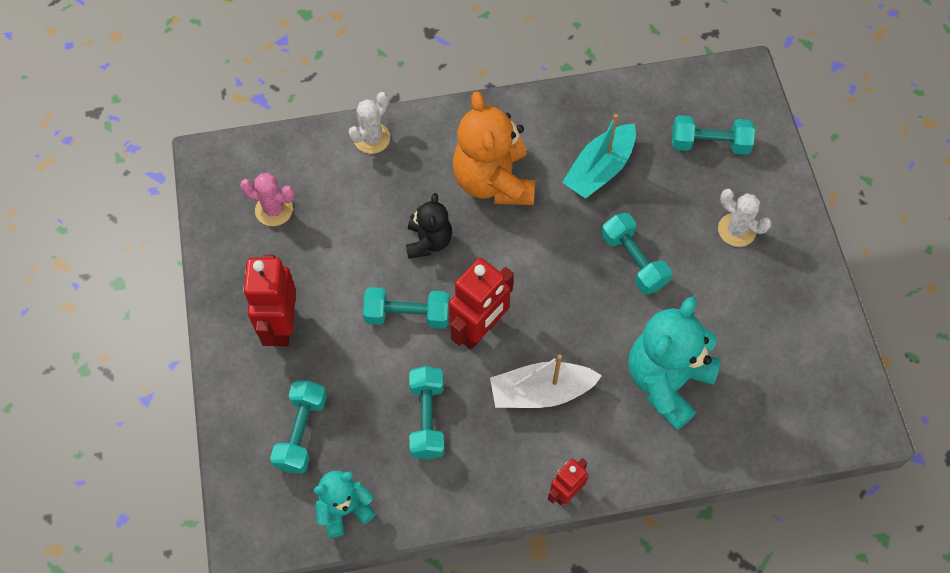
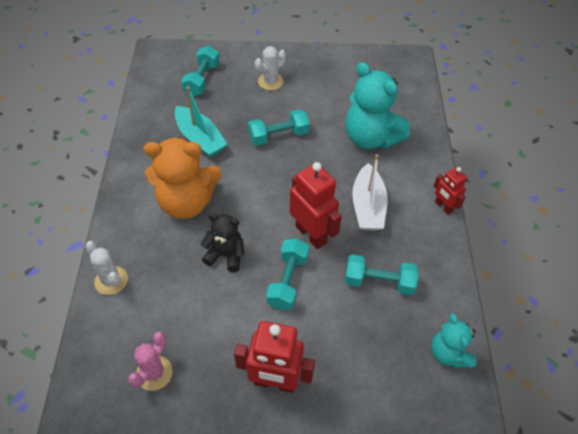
camera: 80 degrees left, 10 degrees down
(301, 432) = (379, 378): turquoise dumbbell -> none

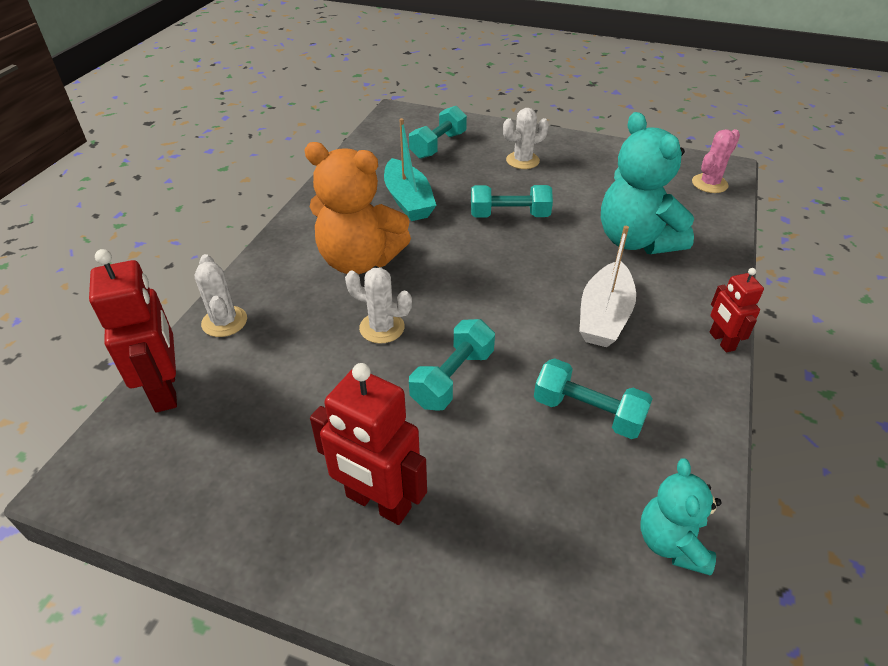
camera: 20 degrees right, 10 degrees down
(154, 373) = (219, 442): pink cactus -> pink cactus (709, 184)
(225, 255) = (382, 328): black teddy bear -> white cactus
(311, 234) = (509, 331): red robot -> red robot (166, 389)

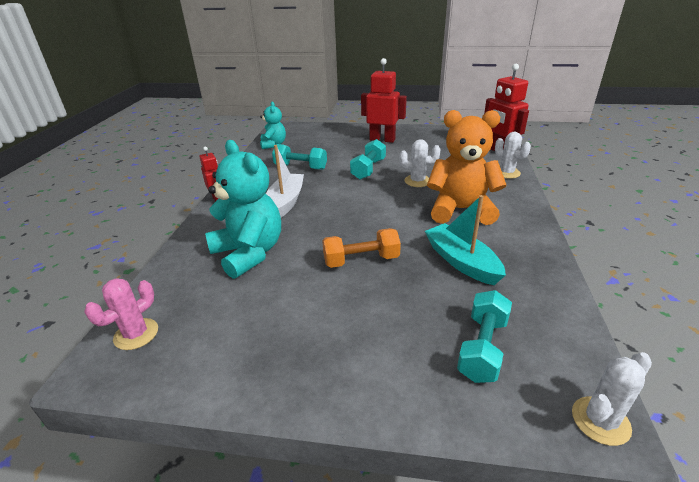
camera: 170 degrees right, 10 degrees down
(509, 215) = (361, 260): turquoise dumbbell -> orange dumbbell
(522, 160) = (362, 337): white cactus -> white cactus (600, 421)

